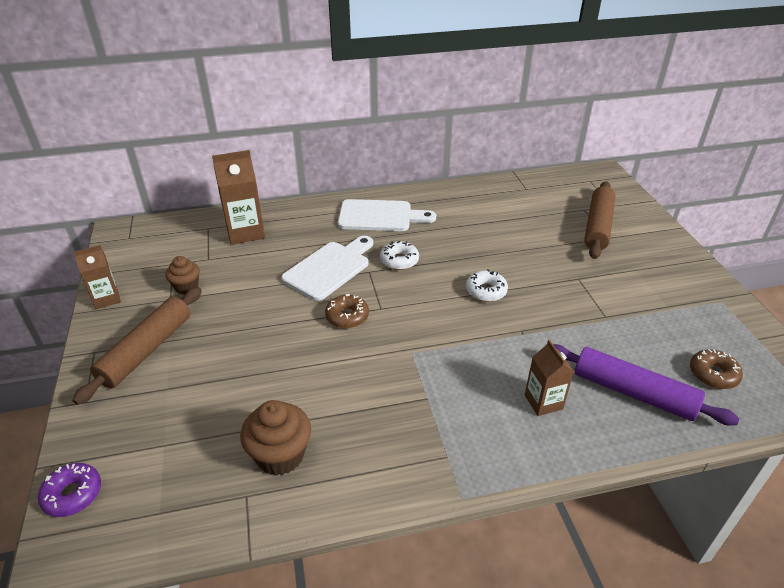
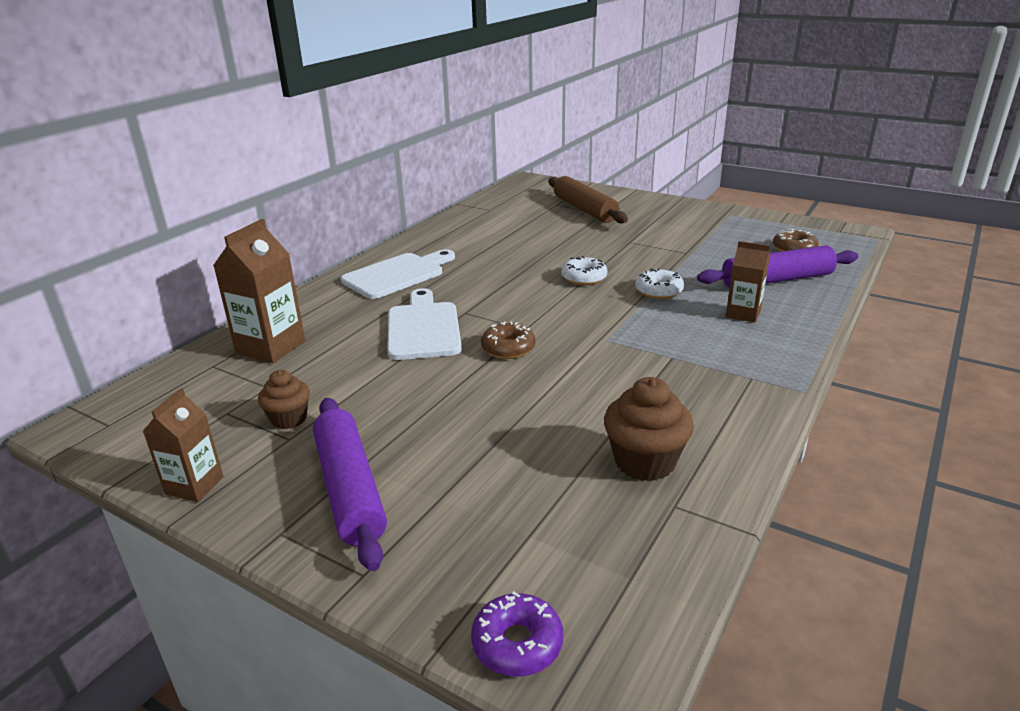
camera: 45 degrees left, 10 degrees down
(146, 350) = (350, 489): brown rolling pin -> purple rolling pin
(399, 260) = (477, 293): white donut -> white donut (658, 291)

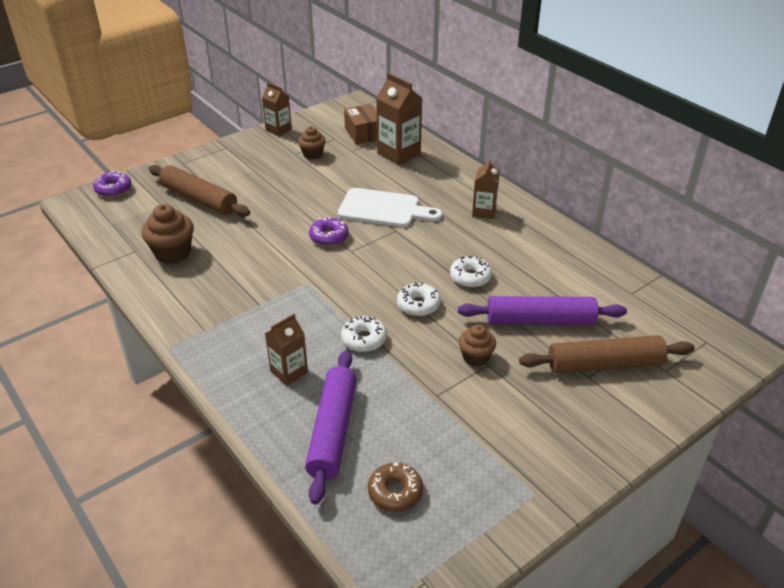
camera: 110 degrees right, 10 degrees up
(206, 389) = (364, 133): none -> brown box
(350, 489) = (238, 165): purple rolling pin -> purple rolling pin (540, 320)
(397, 275) = (484, 211): white cutting board -> brown carton
(485, 494) = (199, 199): none -> brown rolling pin
(508, 348) = (329, 237): brown donut -> purple donut
(520, 264) = (470, 277): none -> white donut
(627, 246) = (475, 357): none -> brown cupcake

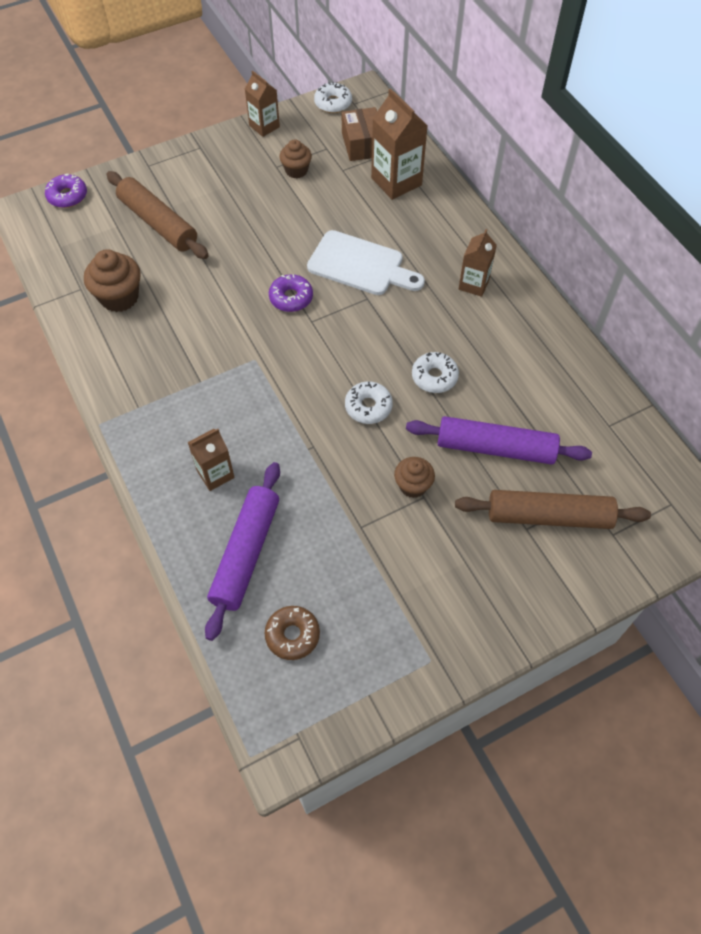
camera: 10 degrees right, 20 degrees up
(363, 339) = (300, 444): white donut -> white donut (333, 103)

